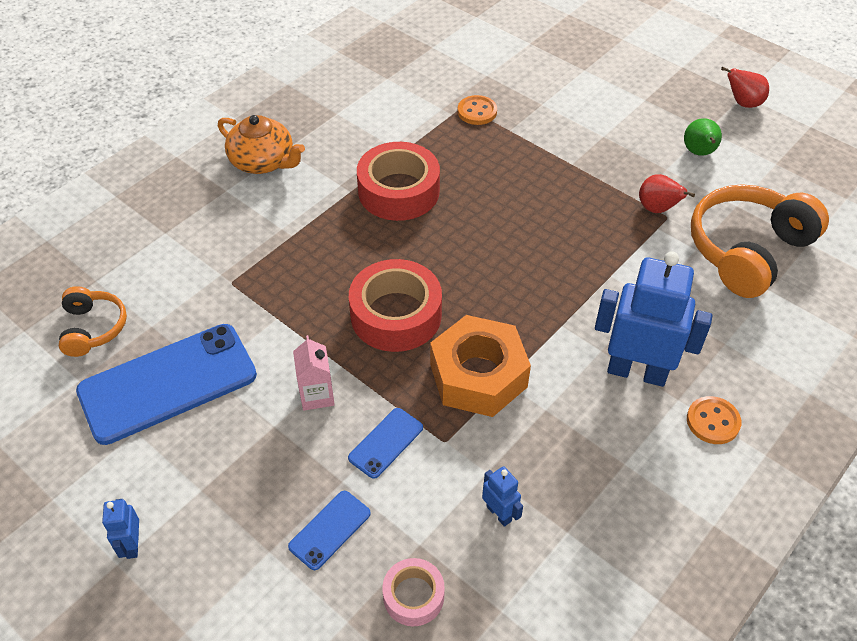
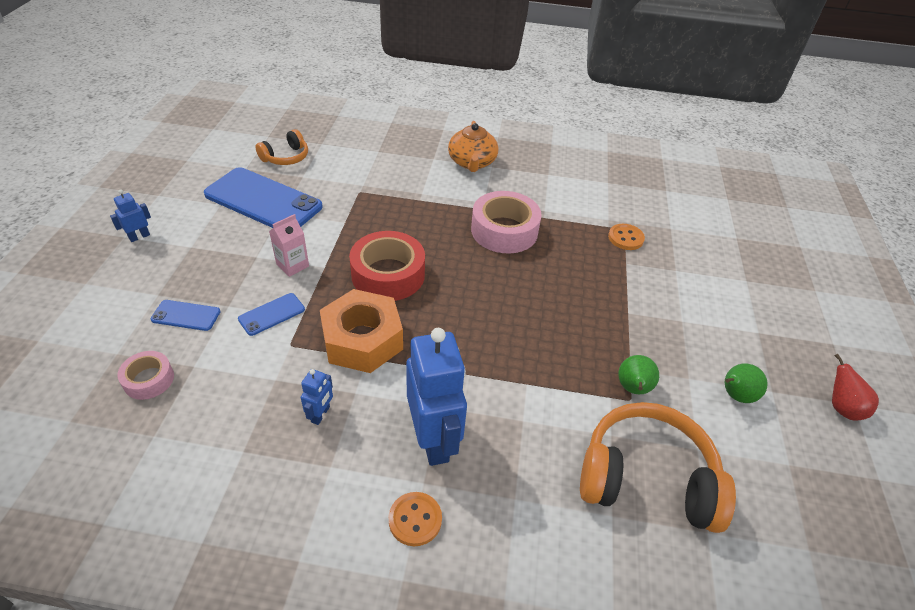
camera: 55 degrees right, 5 degrees down
(386, 443) = (272, 314): blue phone -> blue phone turned 45 degrees counterclockwise
(399, 191) = (504, 231): red tape -> pink tape
(499, 513) = (240, 401): blue robot -> blue robot (320, 414)
(657, 209) = (633, 389): red pear -> green pear

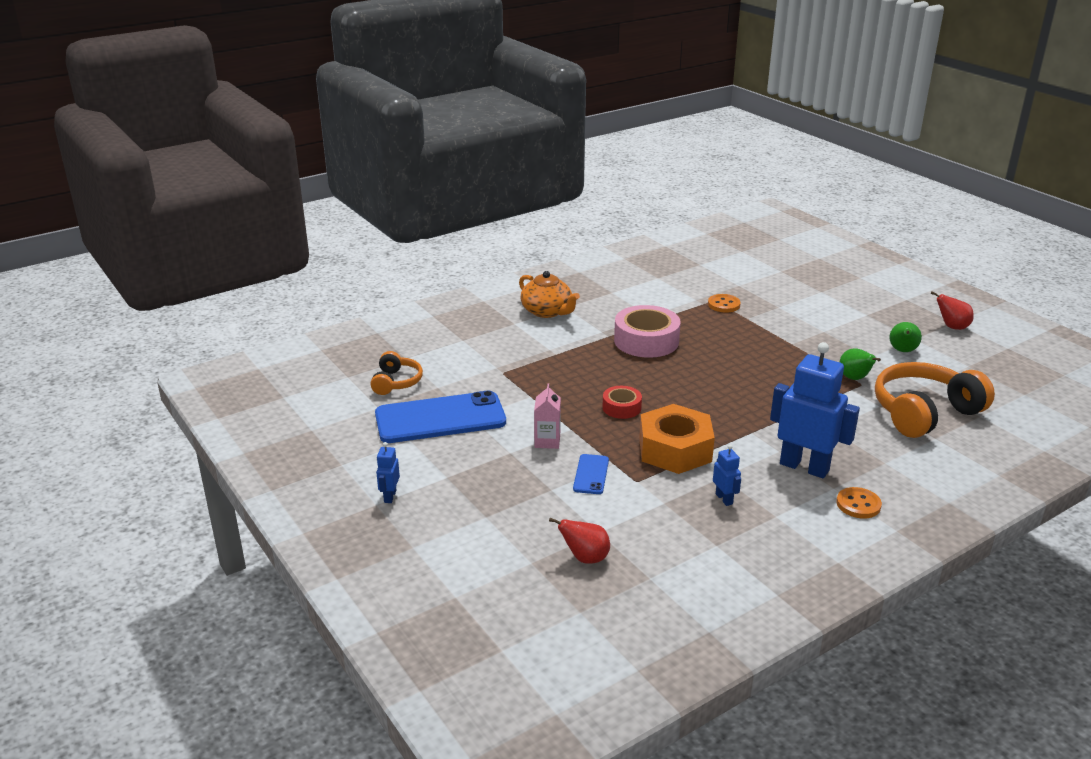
camera: 40 degrees left, 15 degrees down
(149, 380) = (585, 558): pink tape -> red pear
(186, 315) = (534, 513): blue phone -> none
(388, 275) = (621, 407): red tape -> red tape, size x0.54

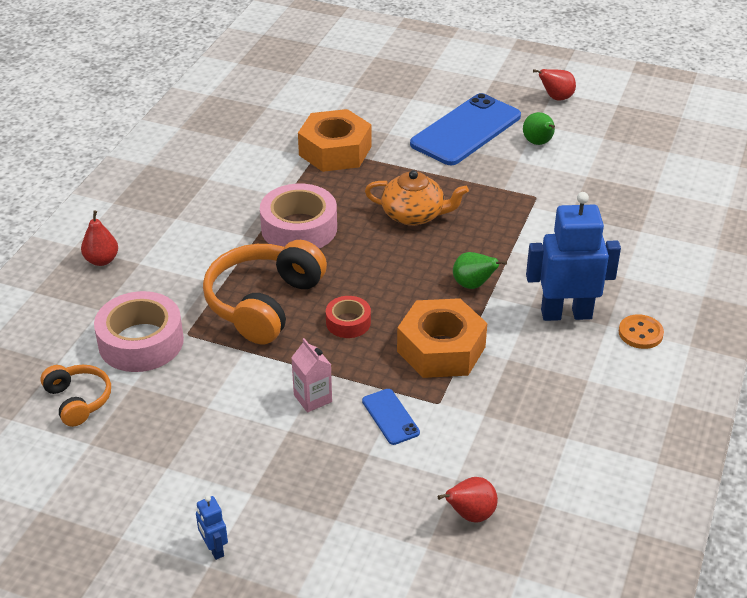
camera: 35 degrees left, 10 degrees up
(440, 418) = (174, 424): blue phone -> blue phone (466, 130)
(468, 366) = (141, 342): none -> pink tape
(492, 314) = (102, 260): none -> red pear
(547, 311) = (161, 232): orange teapot -> orange teapot (414, 215)
(723, 305) = (335, 151): orange button -> orange nut
(724, 499) = (531, 383): blue robot -> none
(855, 378) = (525, 192): green pear -> green pear (473, 285)
(924, 413) = (611, 207): orange headphones -> orange headphones (264, 303)

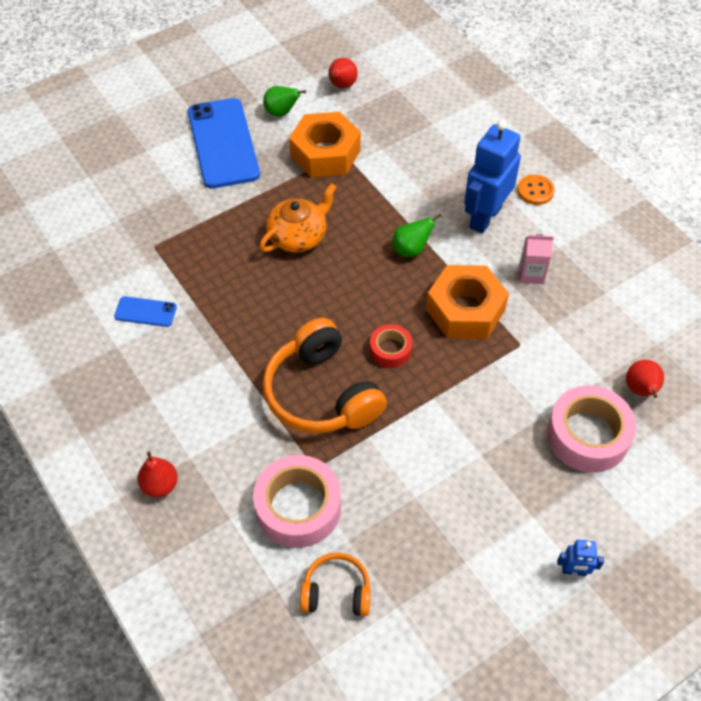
camera: 55 degrees left, 15 degrees up
(299, 228) = (247, 318): pink tape -> pink tape (587, 435)
(312, 398) = (458, 420): pink carton -> pink carton (531, 274)
(335, 151) = (166, 238): orange nut -> orange nut (325, 153)
(390, 417) = (513, 382): blue phone -> blue phone (145, 312)
(556, 98) = (236, 69): red pear -> red pear (341, 86)

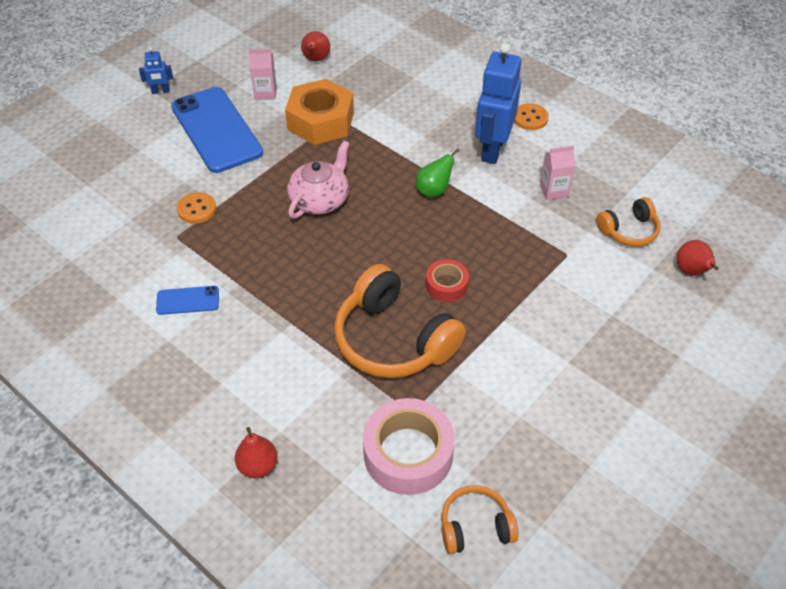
camera: 15 degrees left, 5 degrees down
(180, 222) = (197, 209): none -> orange button
(281, 113) = (265, 93): green pear -> pink carton
(298, 236) = (320, 200): orange teapot -> pink teapot
(465, 310) = (504, 234): orange nut -> none
(574, 571) = (695, 449): blue robot -> blue robot (160, 91)
(587, 435) = (660, 322): pink tape -> none
(592, 333) = (629, 230): none -> orange headphones

